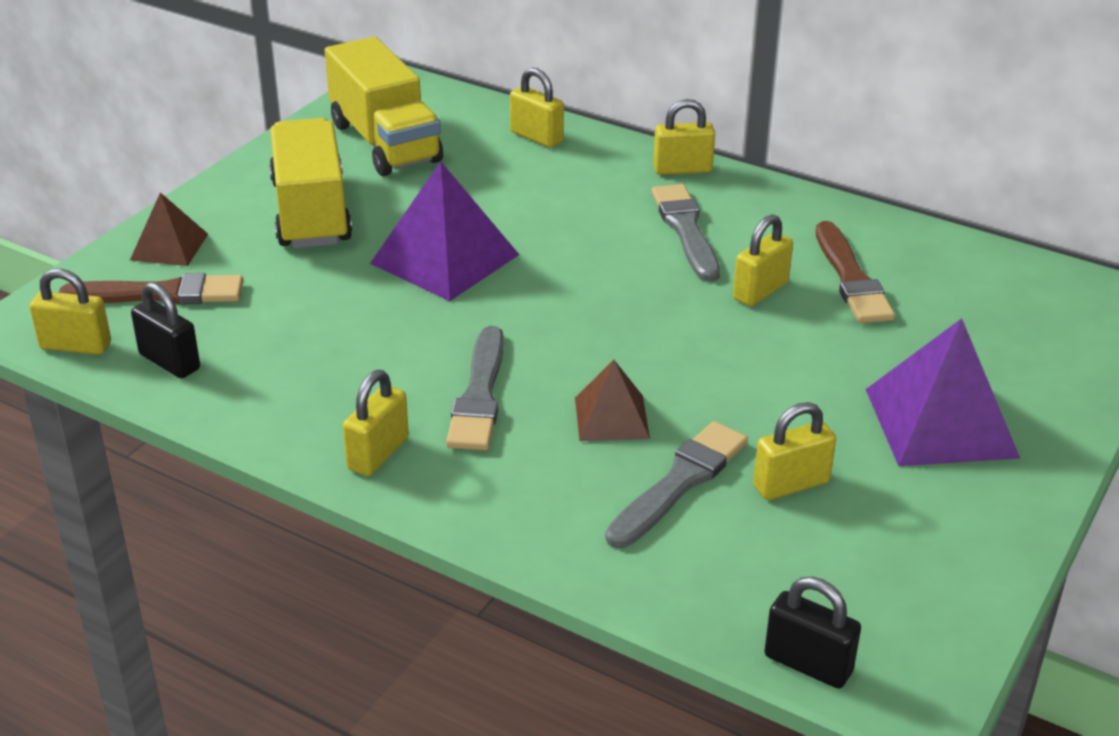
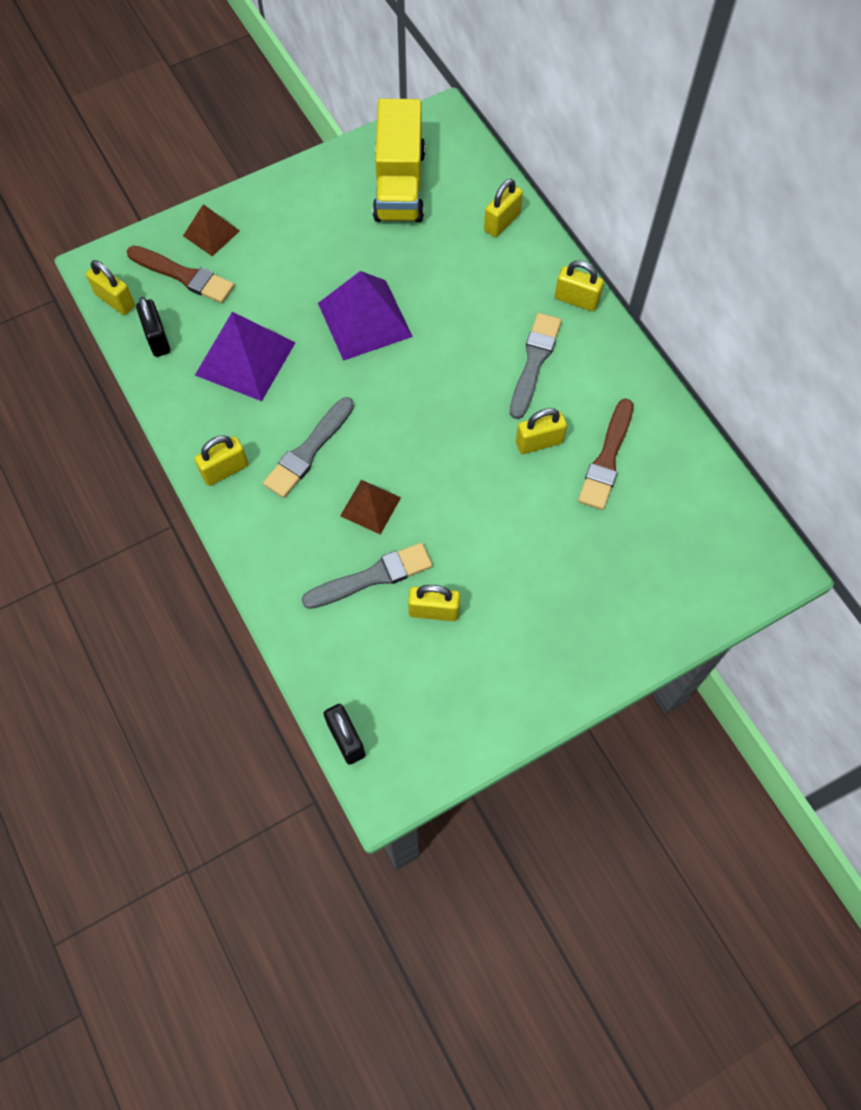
camera: 30 degrees right, 30 degrees up
(311, 213) = (311, 237): yellow truck -> none
(536, 137) = (502, 222): yellow padlock -> yellow padlock turned 60 degrees clockwise
(941, 423) = (561, 609): purple pyramid -> purple pyramid (245, 358)

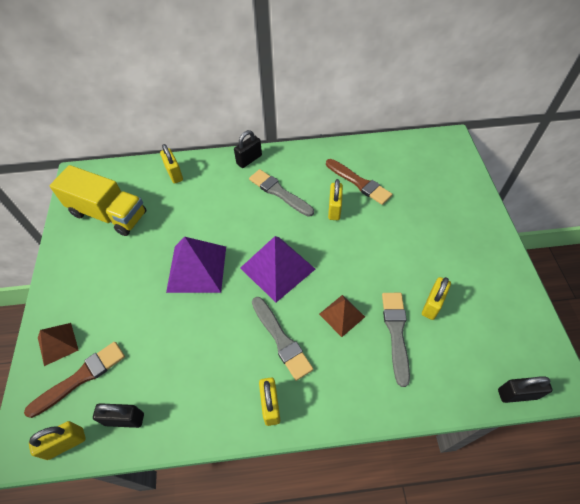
camera: 65 degrees left, 10 degrees down
(245, 358) = (182, 357): purple pyramid -> purple pyramid (277, 268)
(576, 300) = (249, 160): yellow padlock -> black padlock

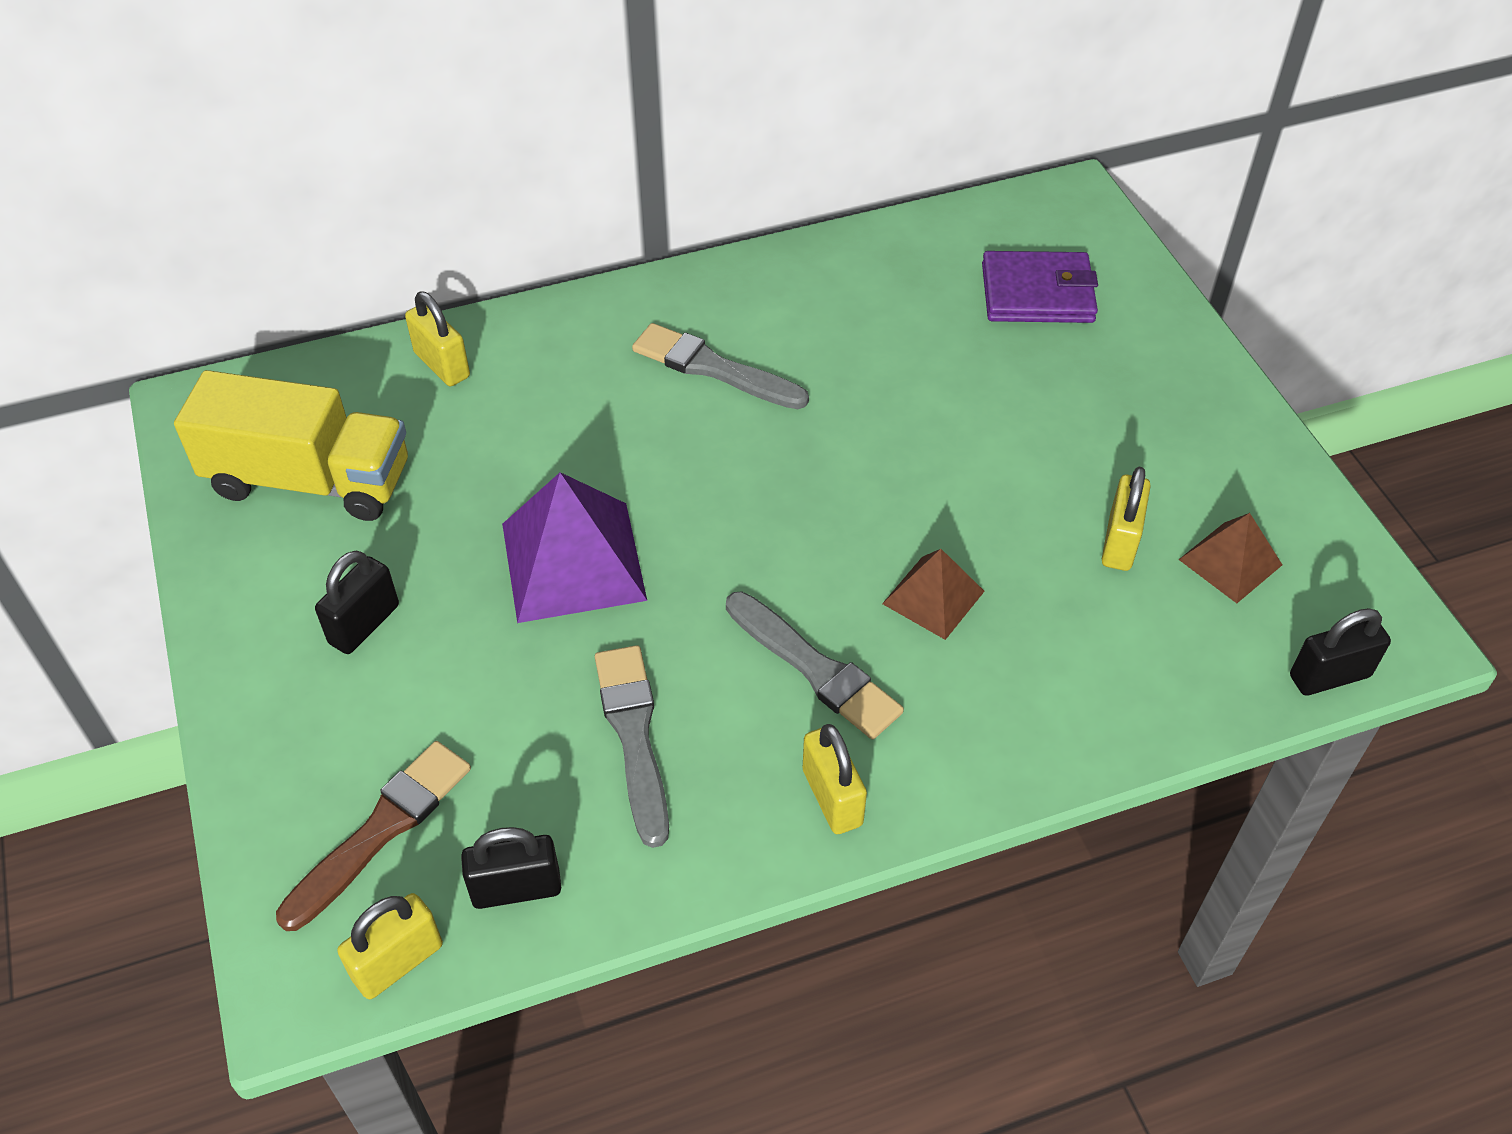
camera: 15 degrees left, 5 degrees down
(57, 344) = (296, 774): brown pyramid -> brown pyramid (1230, 562)
(249, 160) = (617, 307): black padlock -> black padlock (364, 624)
(277, 268) = (761, 528): purple pyramid -> none
(334, 209) = (853, 384): yellow padlock -> none
(359, 183) = (893, 320): brown brush -> none
(396, 332) = (1058, 610): grey brush -> grey brush (634, 736)
(424, 180) = (1037, 293): none -> purple wallet

